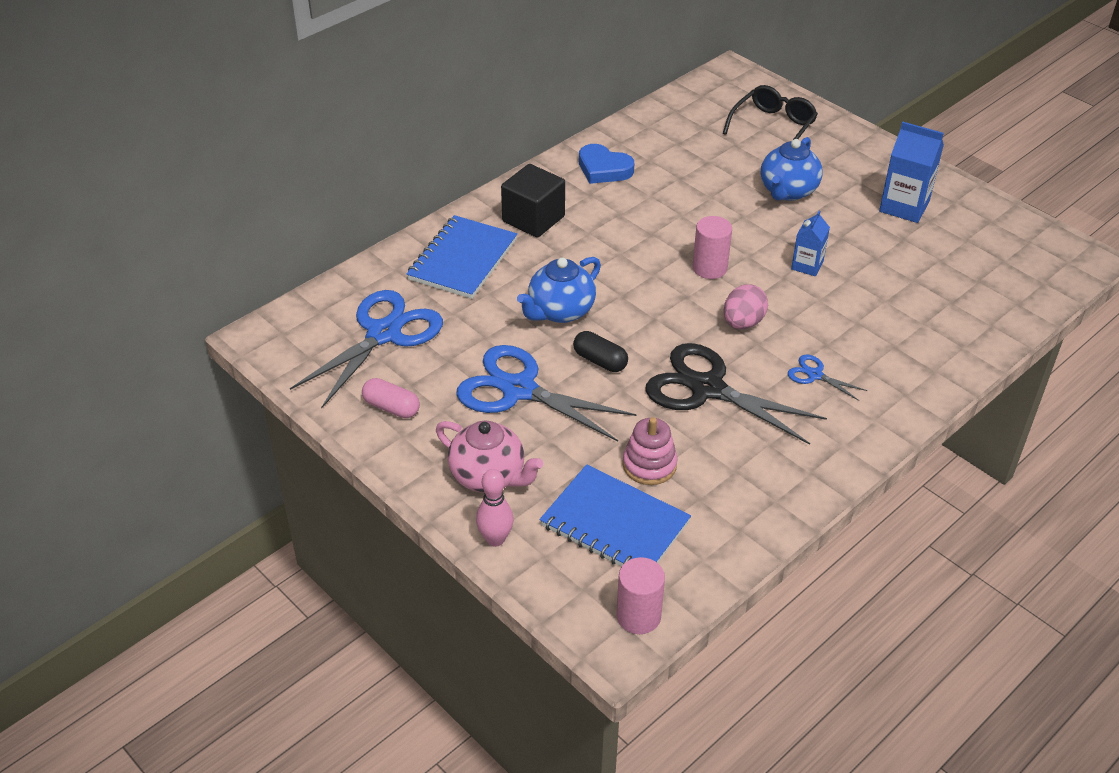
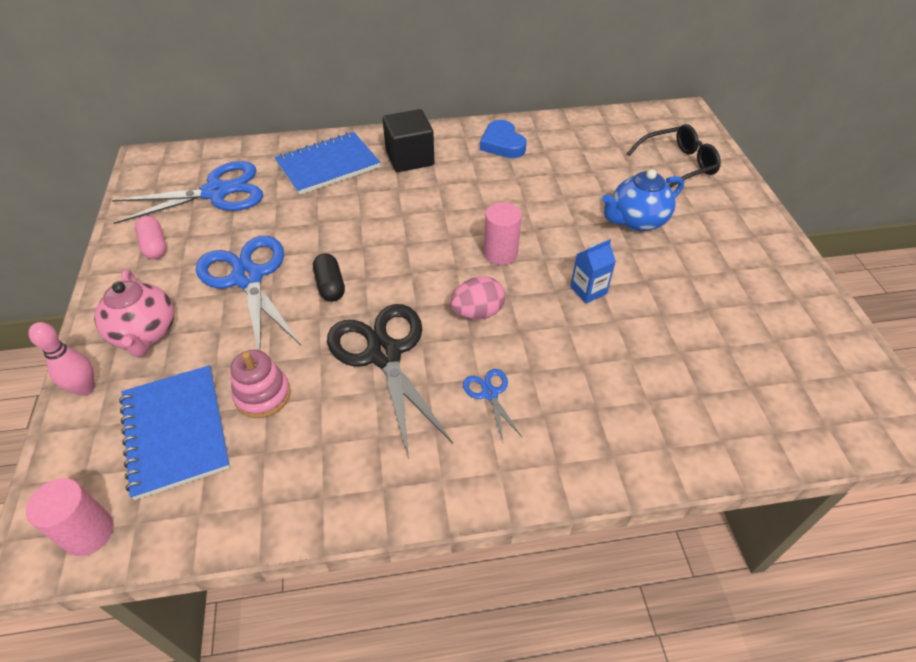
camera: 35 degrees right, 5 degrees up
(560, 311) = (348, 233): blue teapot -> none
(904, 206) = (737, 280): blue carton -> none

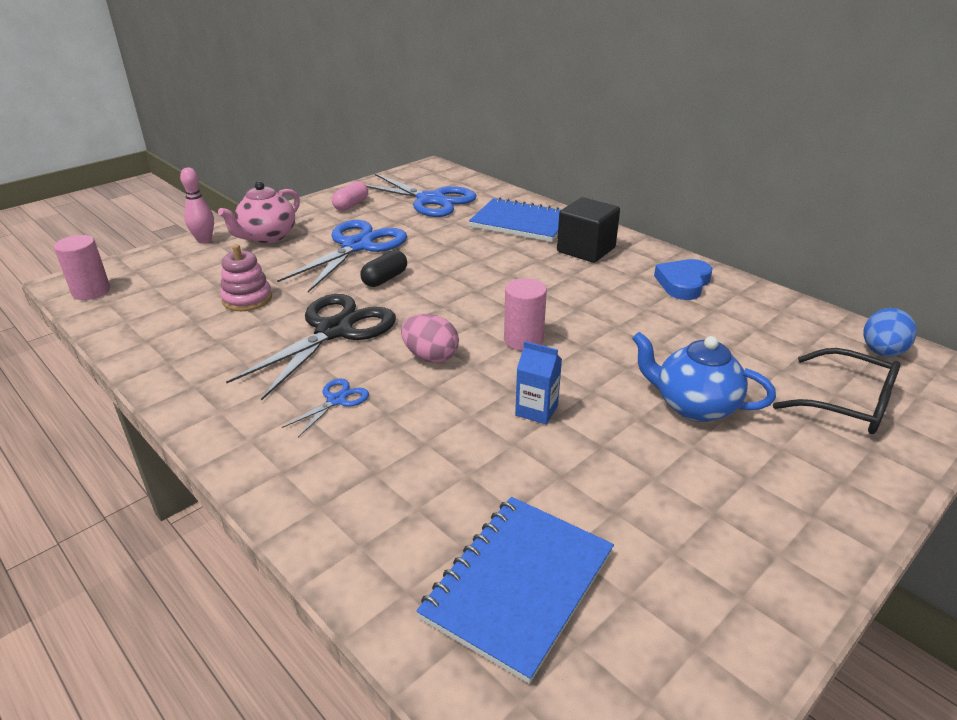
camera: 55 degrees right, 15 degrees down
(176, 432) = (190, 283): blue notebook -> blue notebook (518, 585)
(643, 123) = (881, 352): none -> blue egg

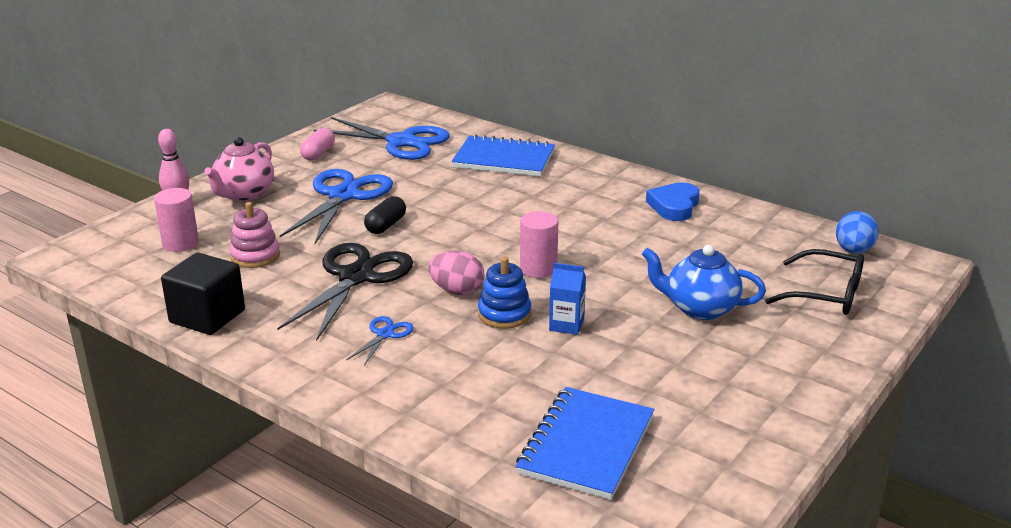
camera: 10 degrees left, 5 degrees down
(91, 291) = (87, 262): pink cylinder -> pink cylinder (180, 243)
(472, 390) = (504, 314): none -> blue stacking toy
(586, 250) = (575, 181): black cube -> black cube (207, 316)

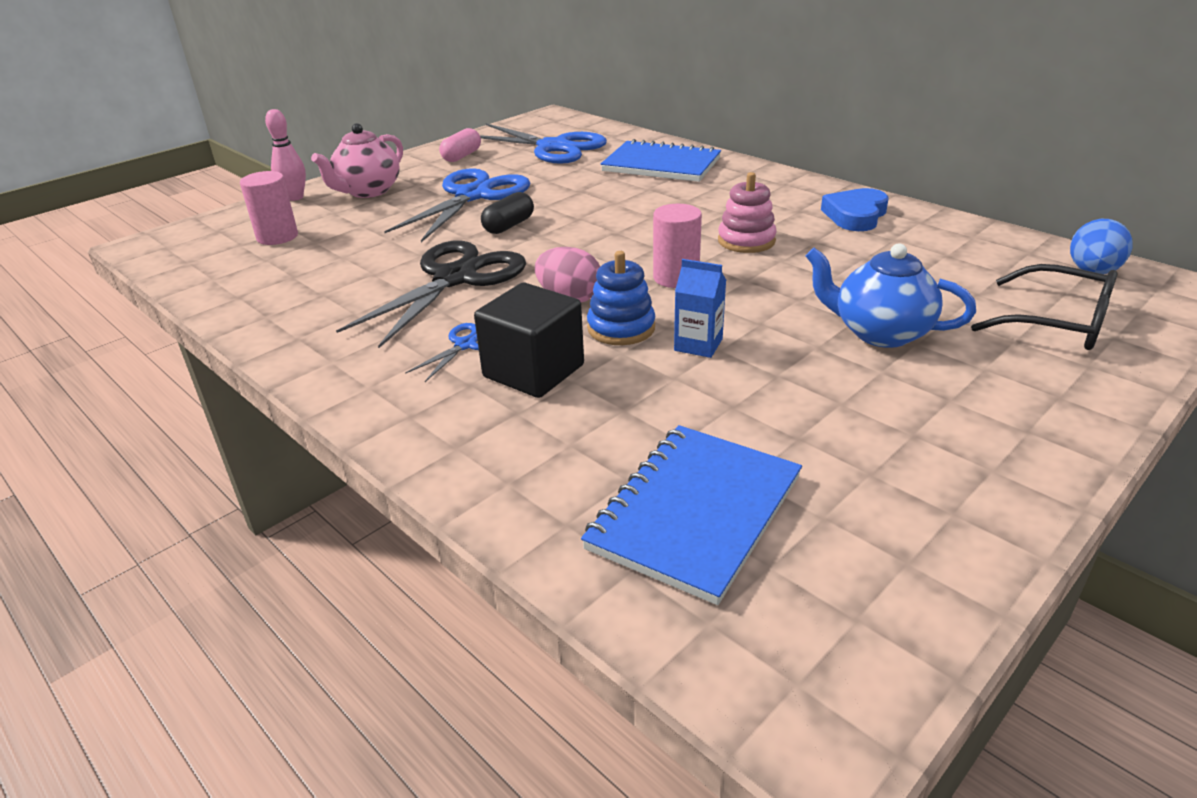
camera: 10 degrees right, 5 degrees up
(207, 316) = (267, 314): black cube -> black cube (533, 371)
(255, 256) = (351, 252): pink stacking toy -> pink stacking toy (746, 241)

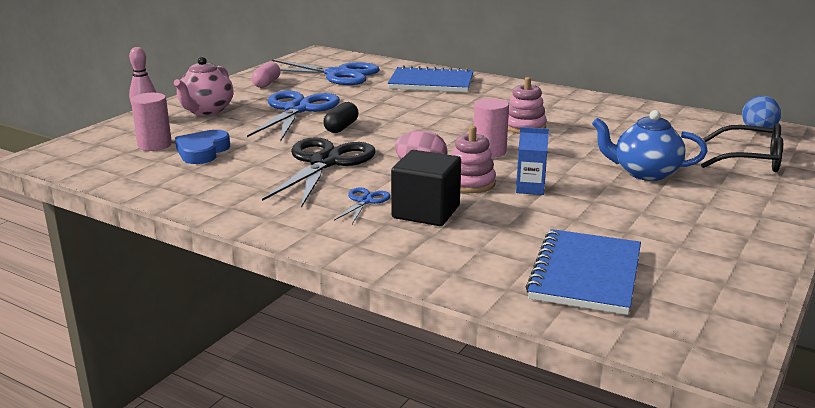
camera: 15 degrees left, 10 degrees down
(621, 328) = (470, 183): blue stacking toy -> pink stacking toy
(855, 215) = (591, 107): blue heart -> blue heart (202, 152)

